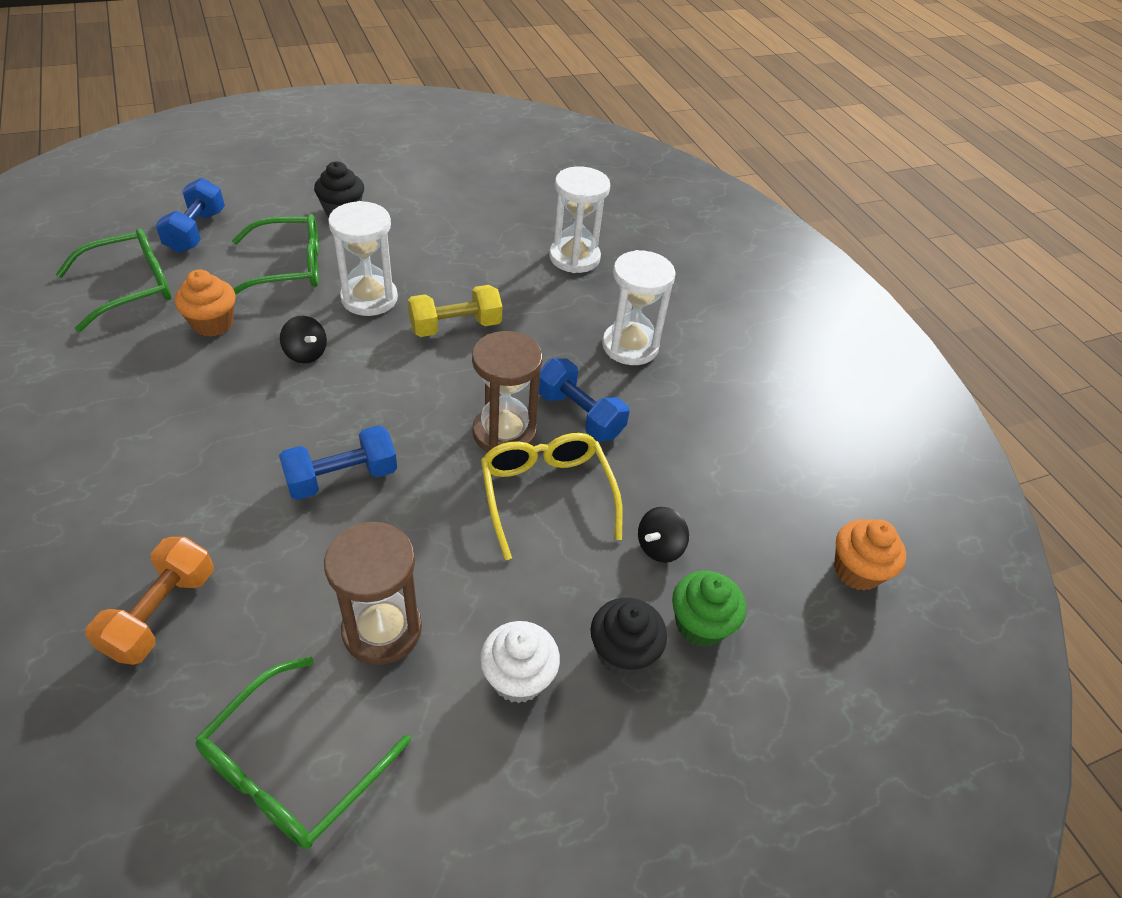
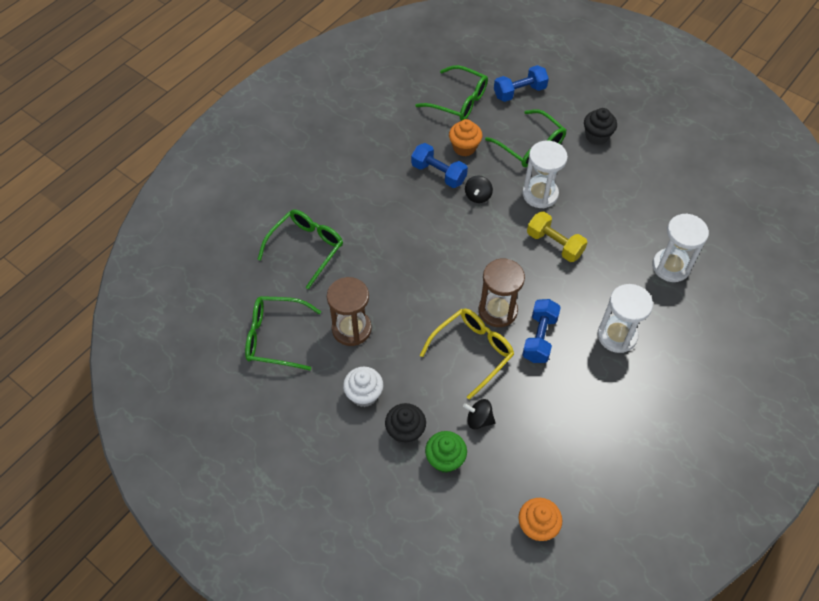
camera: 65 degrees right, 10 degrees up
(161, 613) = (306, 248): orange dumbbell -> green glasses
(342, 477) = (416, 262): blue dumbbell -> blue dumbbell (438, 173)

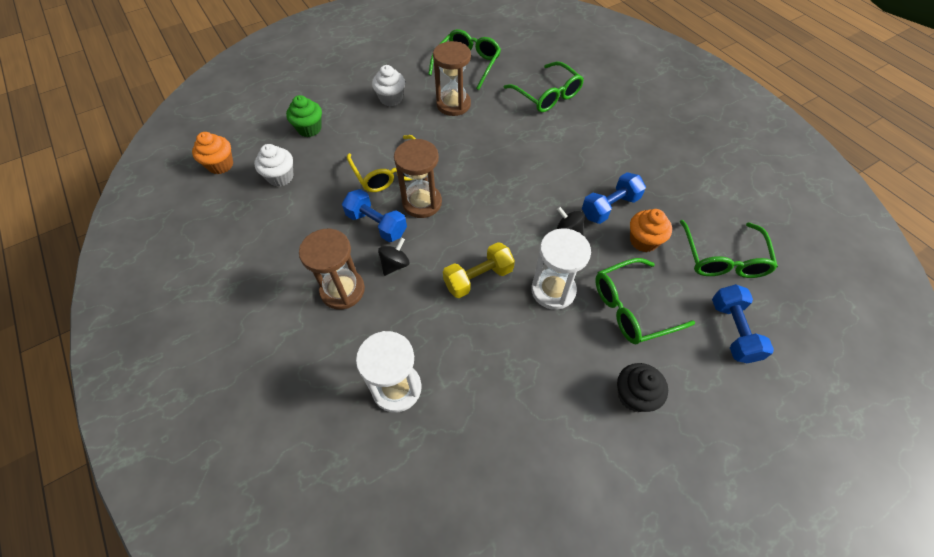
camera: 110 degrees right, 0 degrees up
(405, 431) = (346, 113): black cupcake -> none
(458, 101) = (723, 258): green glasses -> green glasses turned 45 degrees counterclockwise
(479, 419) = (327, 157): black spinning top -> black spinning top (395, 264)
(524, 452) = (280, 177): none -> white cupcake
(617, 335) = (342, 290): white hourglass -> brown hourglass

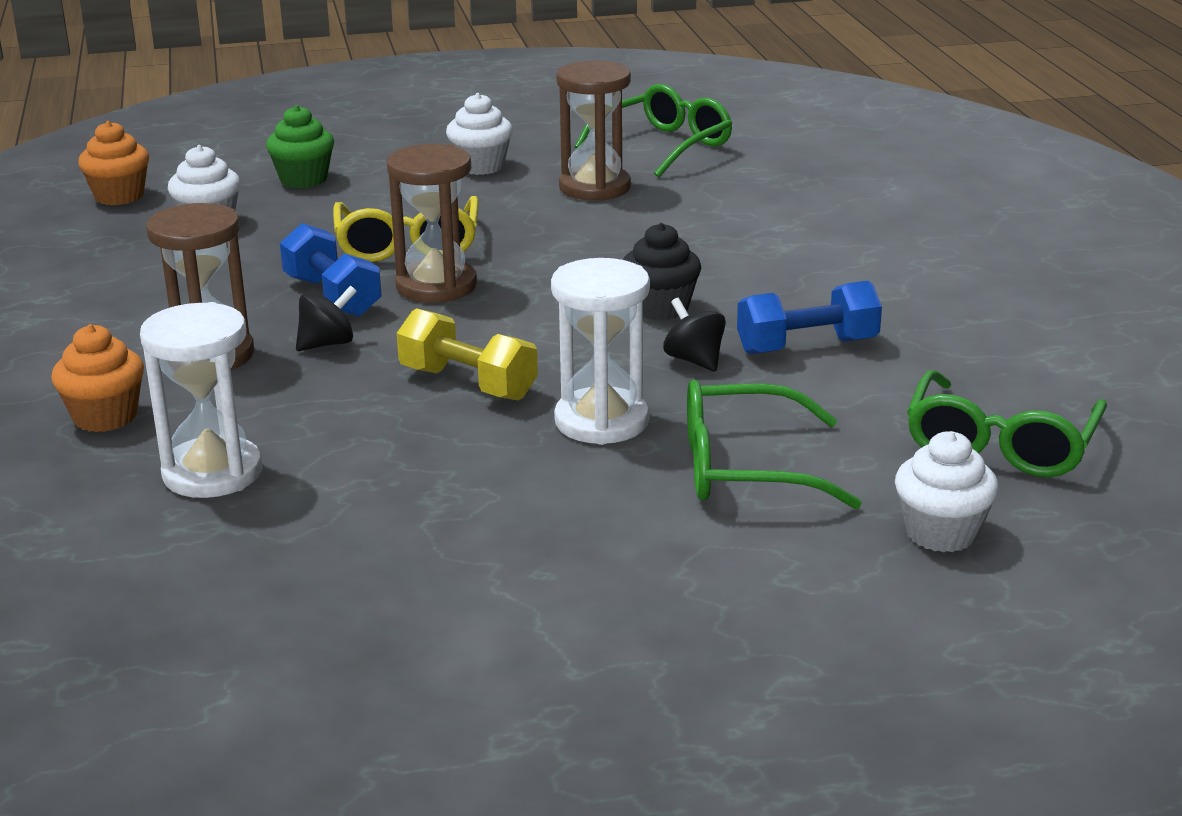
camera: 20 degrees right, 30 degrees down
(478, 278) = (468, 383): yellow dumbbell -> yellow dumbbell turned 45 degrees clockwise
(547, 95) = (795, 201): green glasses -> none
(634, 395) = (656, 567): black cupcake -> black cupcake (660, 308)
(643, 241) = (843, 396): orange cupcake -> orange cupcake (105, 417)
(733, 331) = (941, 533): blue dumbbell -> white cupcake

